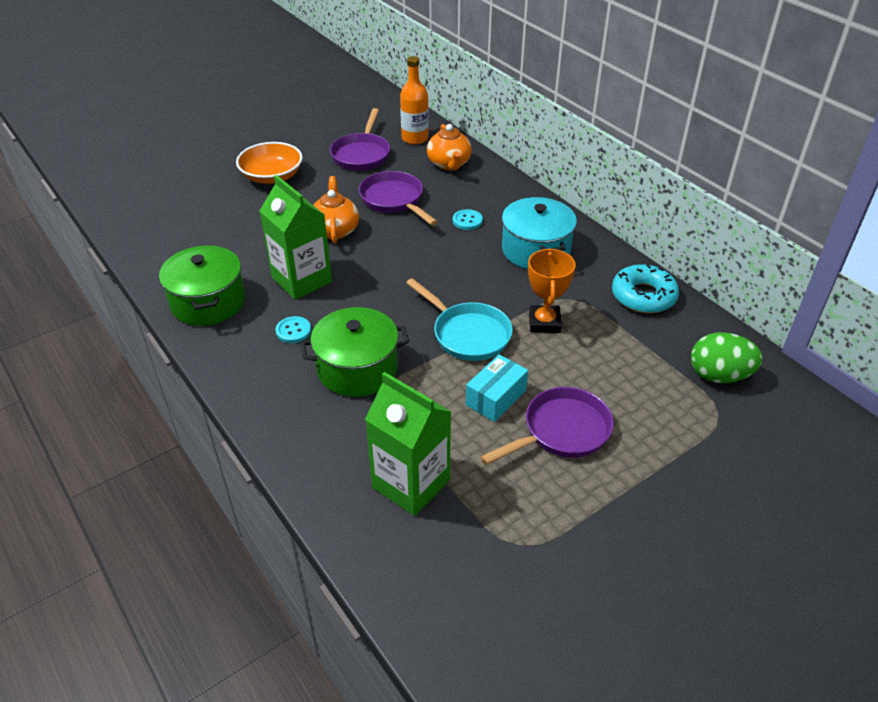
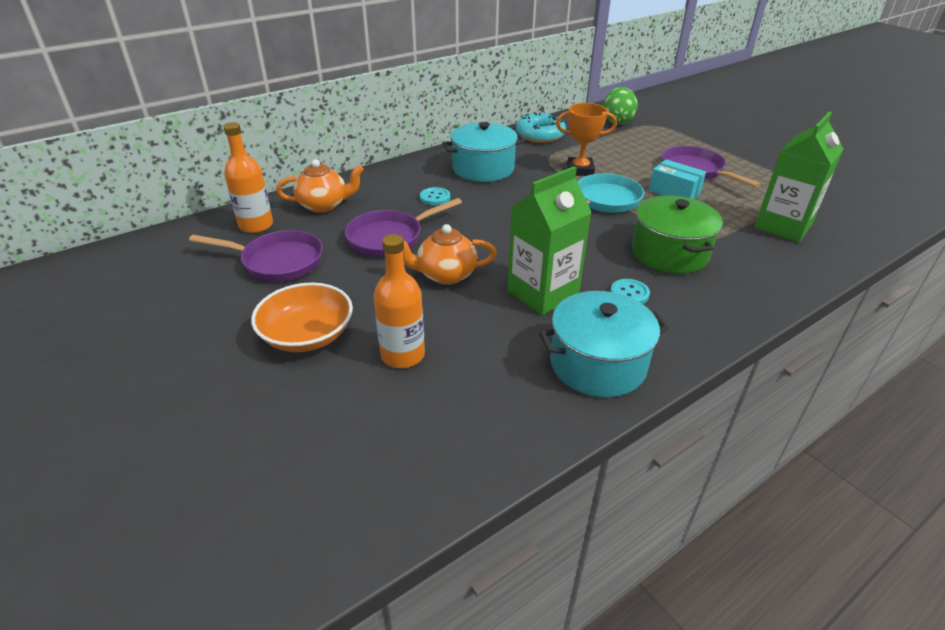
camera: 90 degrees left, 5 degrees down
(208, 302) = (597, 364): green pot -> turquoise pot
(242, 215) = (402, 355): none -> orange bottle

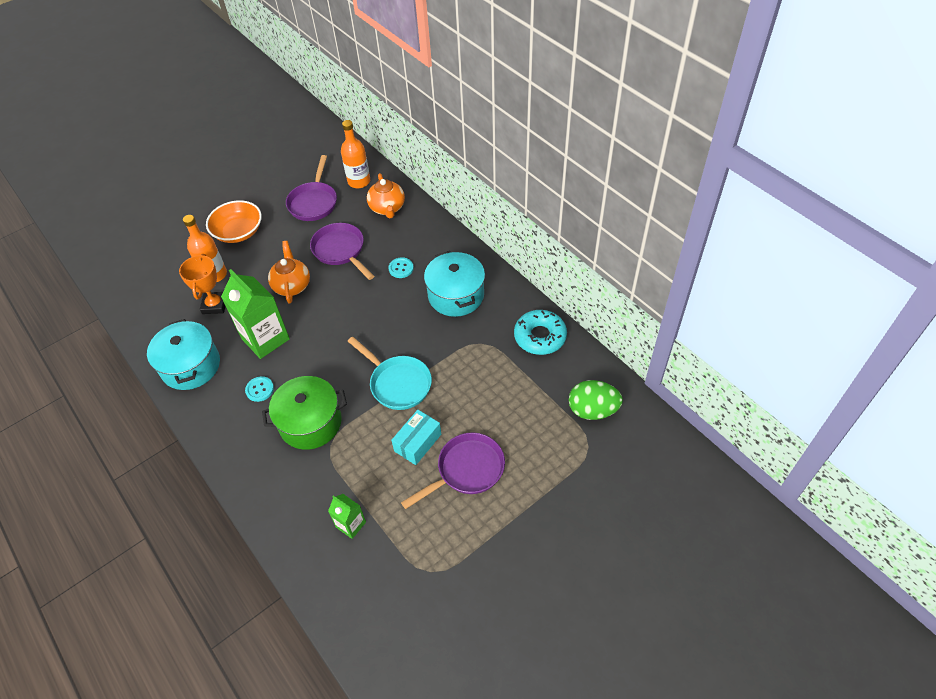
camera: 90 degrees right, 15 degrees up
(580, 170) = (459, 368): orange trophy -> orange trophy (215, 305)
(783, 226) = (351, 524): green carton -> green carton, size x0.52

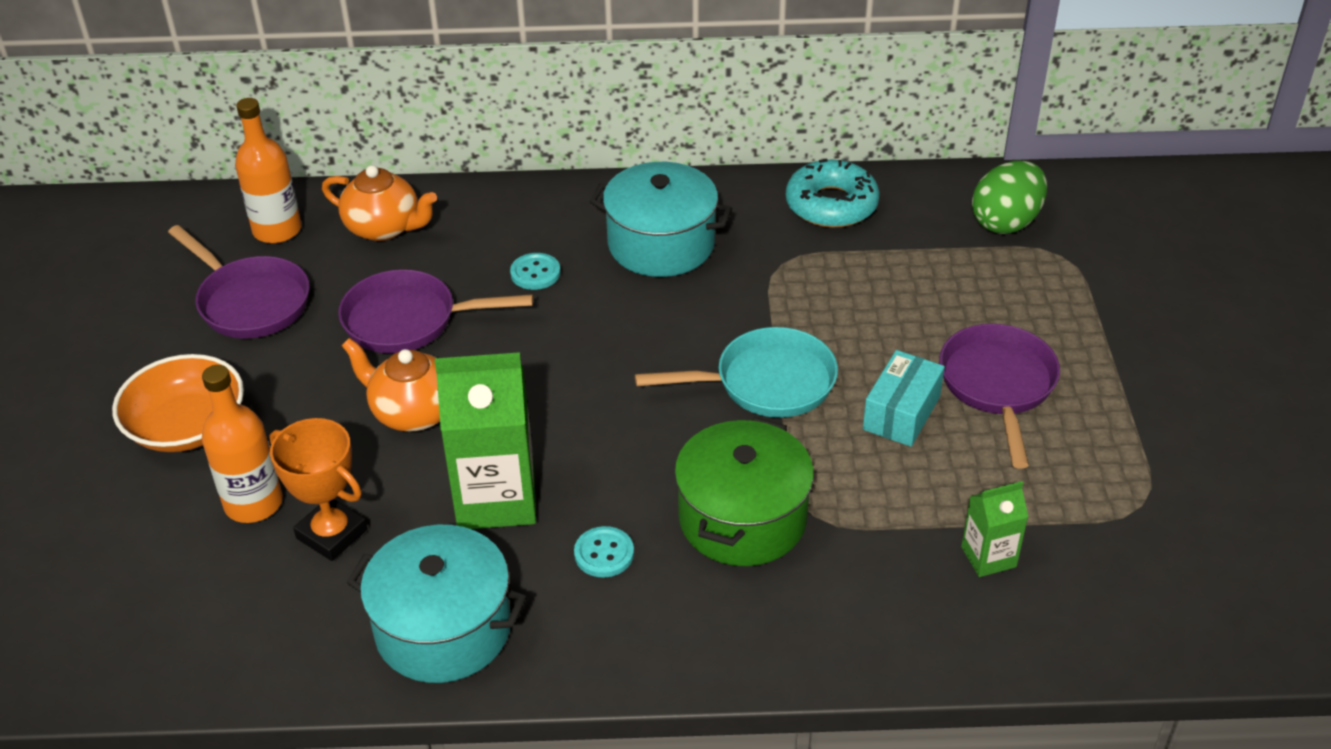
camera: 55 degrees left, 10 degrees down
(418, 442) = (901, 413): turquoise box -> turquoise box turned 45 degrees clockwise

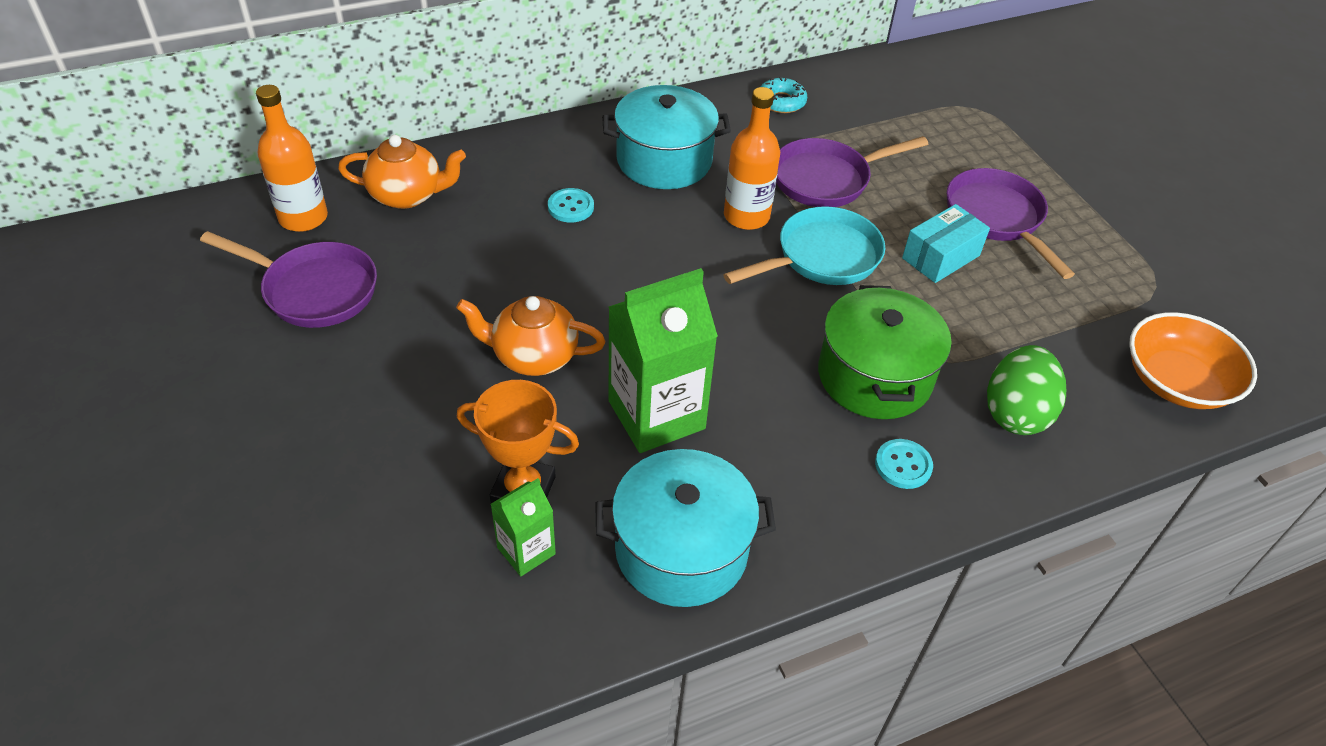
camera: 25 degrees left, 5 degrees up
(187, 426) = (317, 424): orange bowl -> orange bowl (1177, 381)
(253, 503) = (429, 482): orange bottle -> orange bottle (746, 216)
(408, 320) = (479, 273): purple pan -> purple pan (826, 179)
(604, 553) = (780, 439): turquoise button -> turquoise button (903, 465)
(831, 205) = (781, 102): turquoise donut -> turquoise donut, size x0.62
(901, 413) = (941, 257): turquoise box -> turquoise box turned 45 degrees clockwise
(988, 557) = (1078, 356): green carton -> green carton (526, 551)
(1006, 222) = (920, 90): green egg -> green egg (1015, 413)

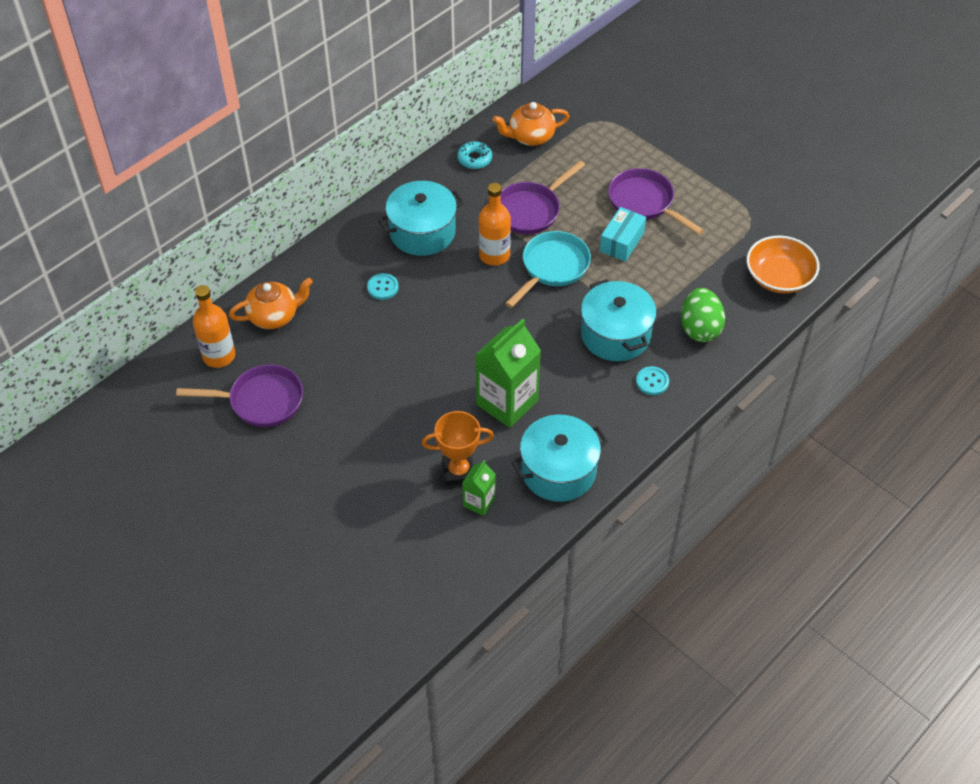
camera: 20 degrees left, 5 degrees up
(533, 356) = (418, 393): orange teapot -> orange teapot (530, 137)
(874, 376) = (615, 334): green pot -> turquoise pot

